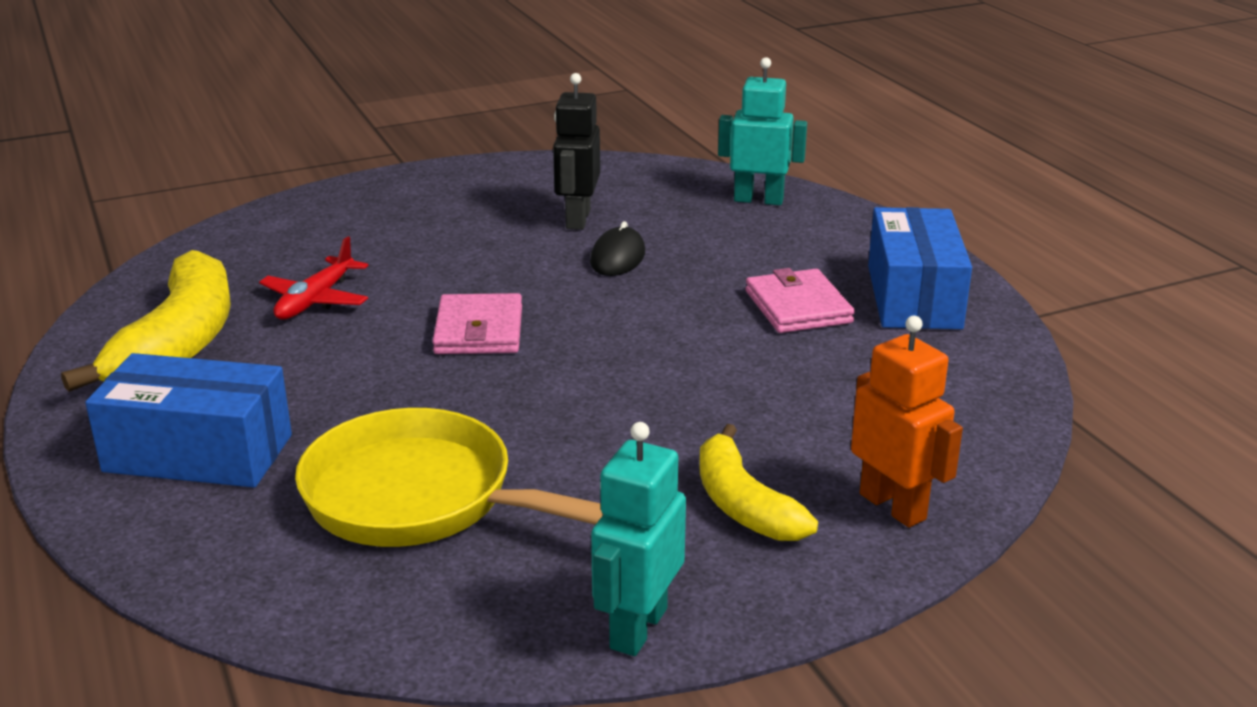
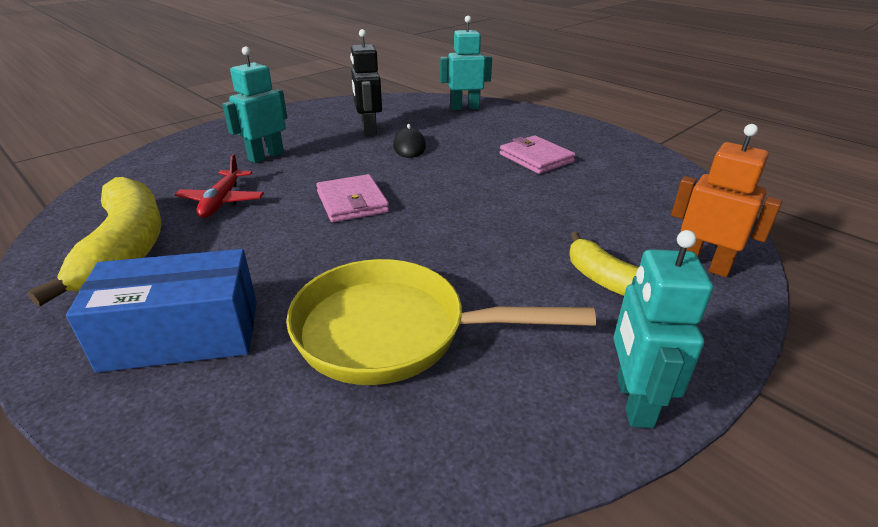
camera: 20 degrees left, 5 degrees up
(405, 242) = (266, 156): none -> turquoise robot
(913, 297) = (591, 144): blue box -> none

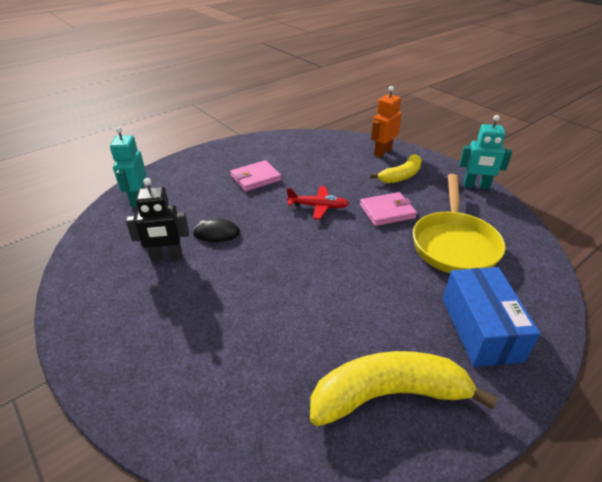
camera: 85 degrees left, 5 degrees up
(222, 201) = (304, 343): red plane -> red plane (318, 206)
(266, 156) = (210, 326): turquoise robot -> none
(352, 202) = (313, 263): pink wallet -> pink wallet (387, 211)

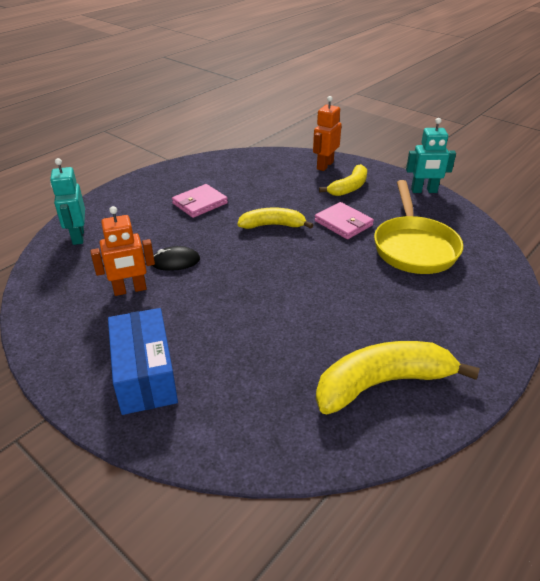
camera: 10 degrees left, 0 degrees up
(166, 257) = (130, 290): black robot -> orange robot
(318, 206) = (272, 225): red plane -> yellow banana
(387, 211) = (343, 223): pink wallet -> pink wallet turned 75 degrees clockwise
(480, 329) = (453, 318): blue box -> blue box (145, 374)

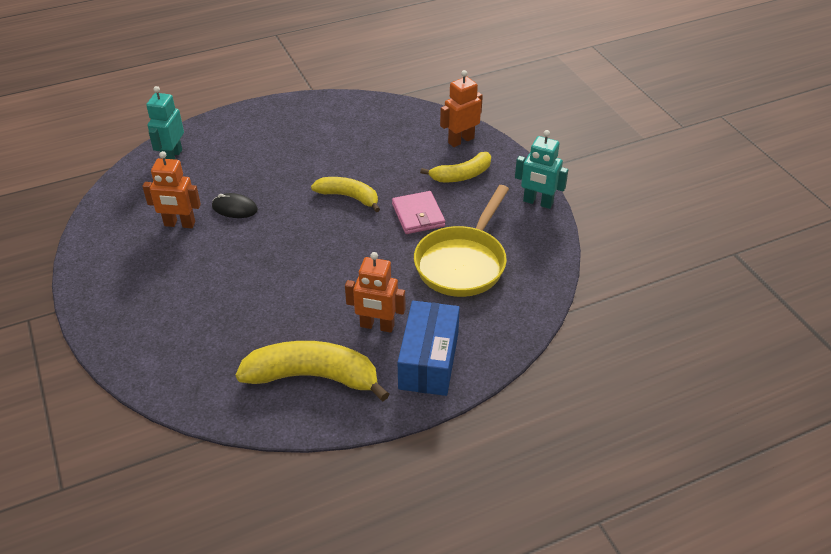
camera: 25 degrees right, 5 degrees up
(145, 374) = (141, 302): blue box -> blue box (429, 361)
(200, 203) = (301, 152): pink wallet -> none
(395, 318) = (377, 326): none -> orange robot

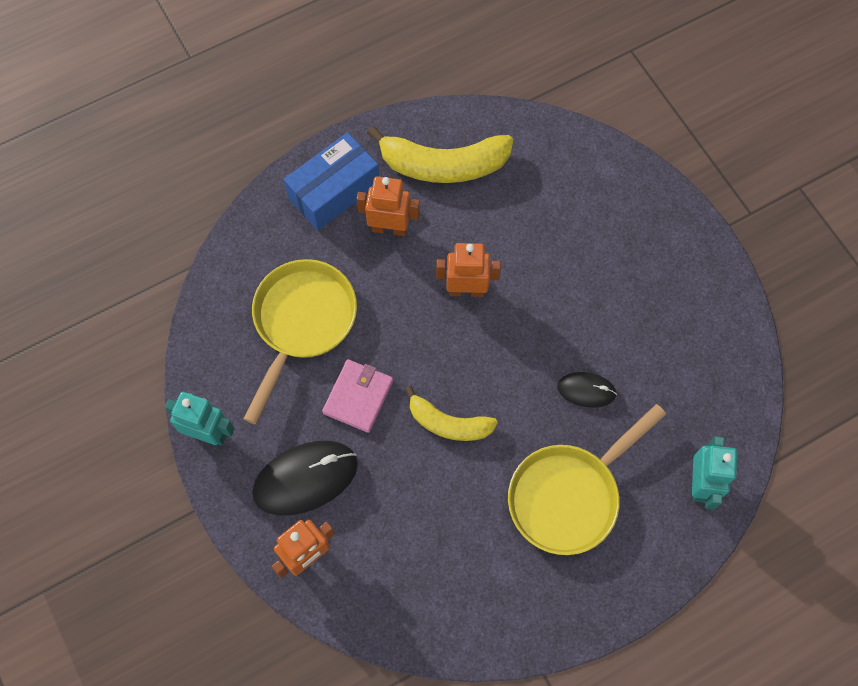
camera: 175 degrees right, 25 degrees up
(179, 224) = (644, 357): orange robot -> orange robot (466, 290)
(269, 157) = (569, 495): none -> yellow pan
(418, 215) = (358, 397): pink wallet -> pink wallet turned 45 degrees clockwise
(429, 361) = (334, 191): blue box -> blue box turned 45 degrees clockwise
(461, 175) = (305, 478): yellow banana -> black mouse

